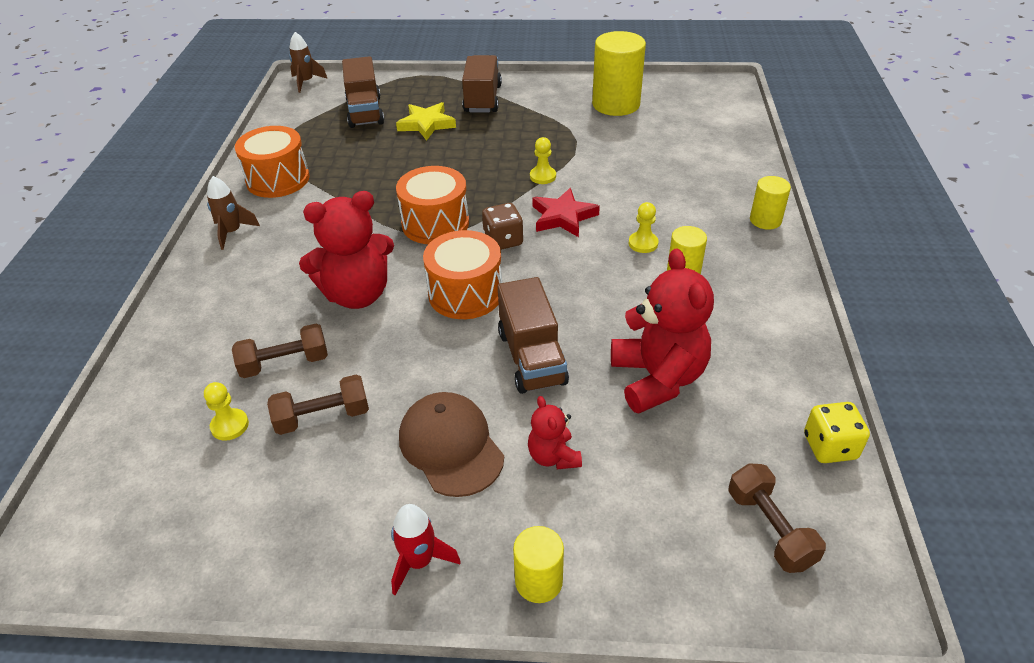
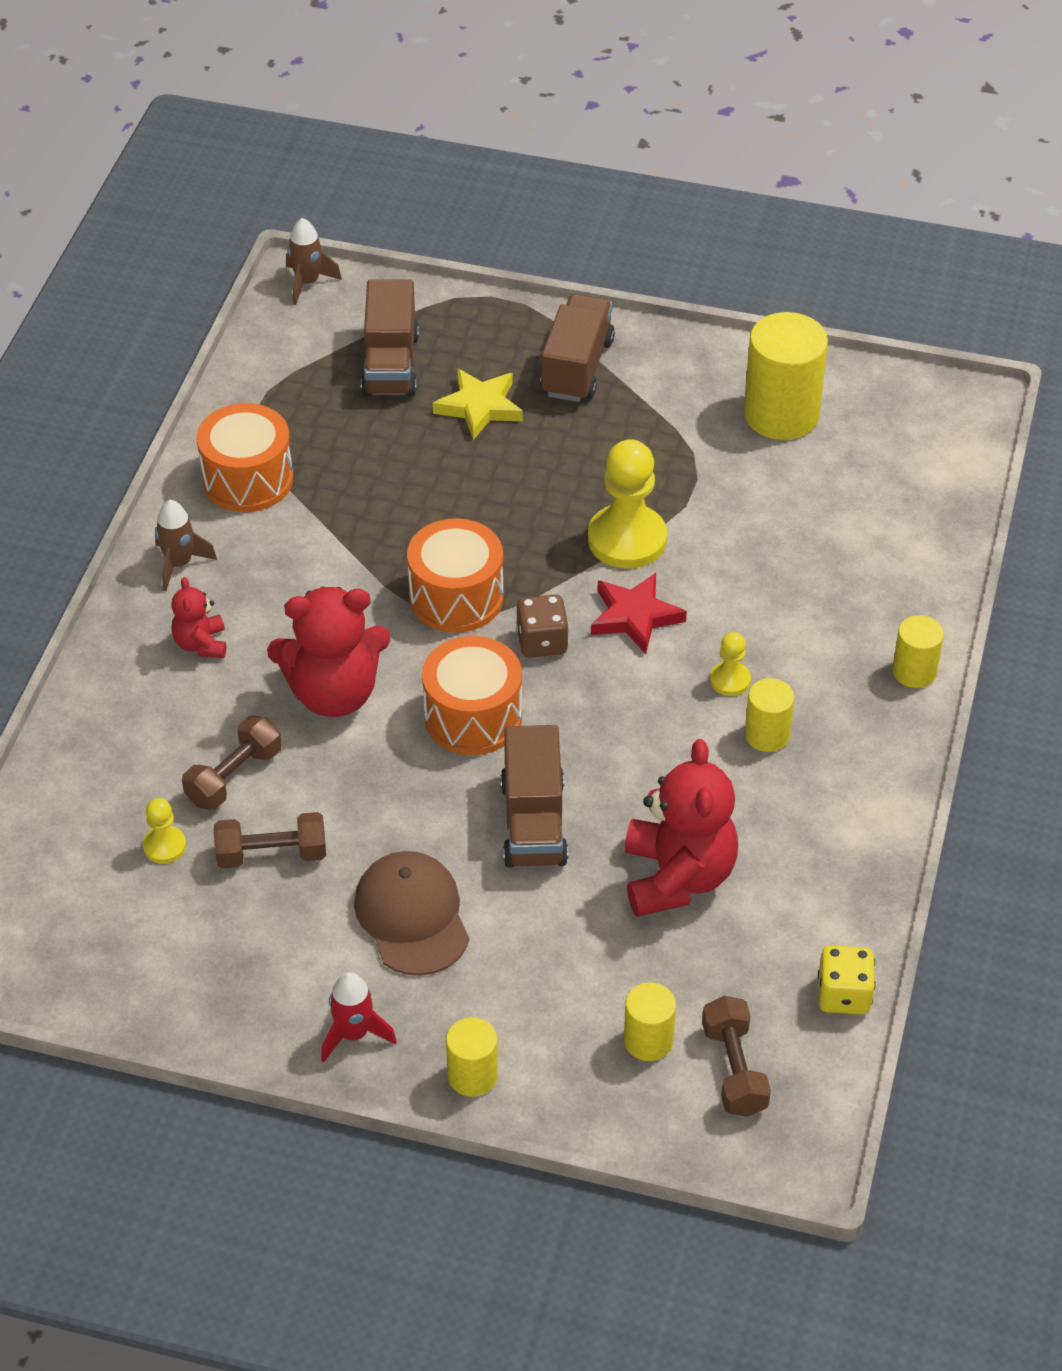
camera: 10 degrees right, 5 degrees up
(285, 363) = (234, 776): brown dumbbell -> brown dumbbell turned 45 degrees counterclockwise
(543, 176) = (627, 539): yellow pawn -> yellow pawn, size x2.03
(553, 456) = (525, 949): red teddy bear -> red teddy bear (201, 644)
(685, 516) = (648, 1040): none -> yellow cylinder

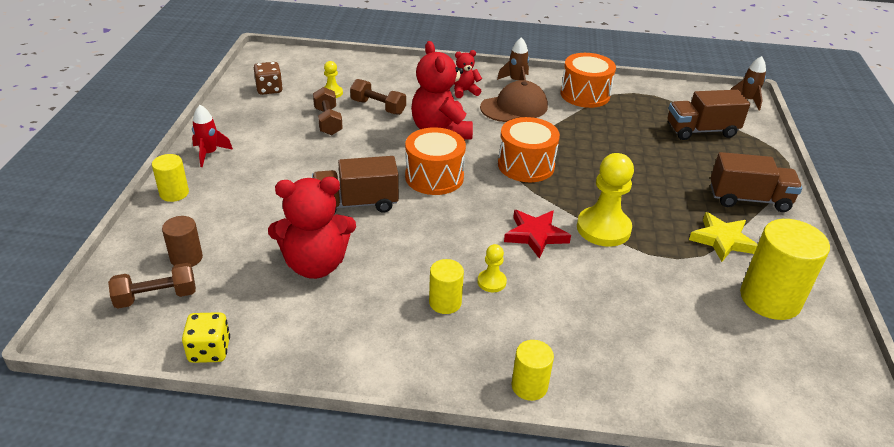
camera: 80 degrees right, 10 degrees down
(412, 916) = (286, 166): brown cap -> brown cap (514, 107)
(479, 407) = (687, 163): yellow star -> yellow star (722, 240)
(542, 642) = (500, 199): brown dice -> brown dice (269, 89)
(648, 1040) = (186, 258): yellow cylinder -> brown cylinder

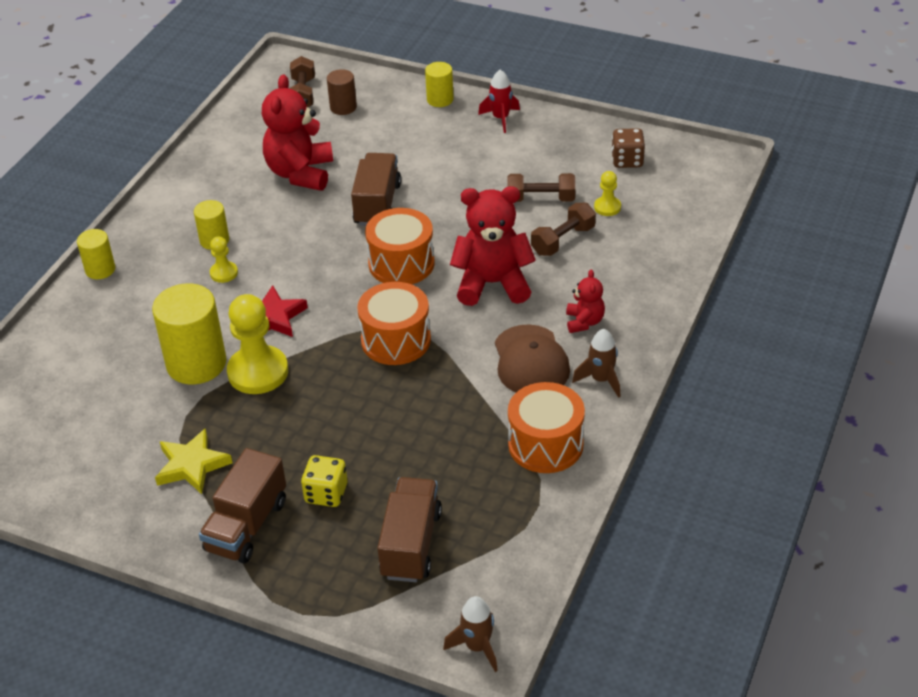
camera: 110 degrees right, 5 degrees up
(209, 350) = (231, 118): yellow dice -> yellow dice (326, 493)
(770, 299) = (93, 465): yellow cylinder -> yellow cylinder (196, 363)

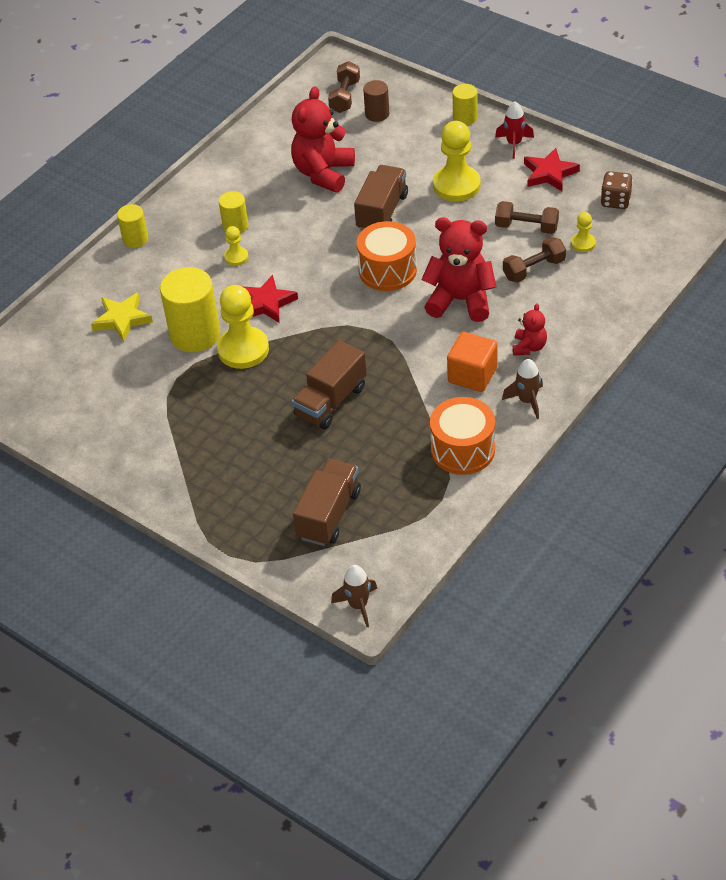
camera: 15 degrees right, 5 degrees up
(192, 465) = (172, 420): yellow star -> yellow star (122, 319)
(247, 526) = (203, 477): brown truck -> brown truck (331, 401)
(326, 493) = (272, 462): yellow dice -> none
(396, 340) = (364, 339): orange drum -> none
(451, 167) = (456, 185): none -> yellow pawn
(531, 361) = (472, 375): brown cap -> orange cube
(548, 142) = (549, 173): none -> red star

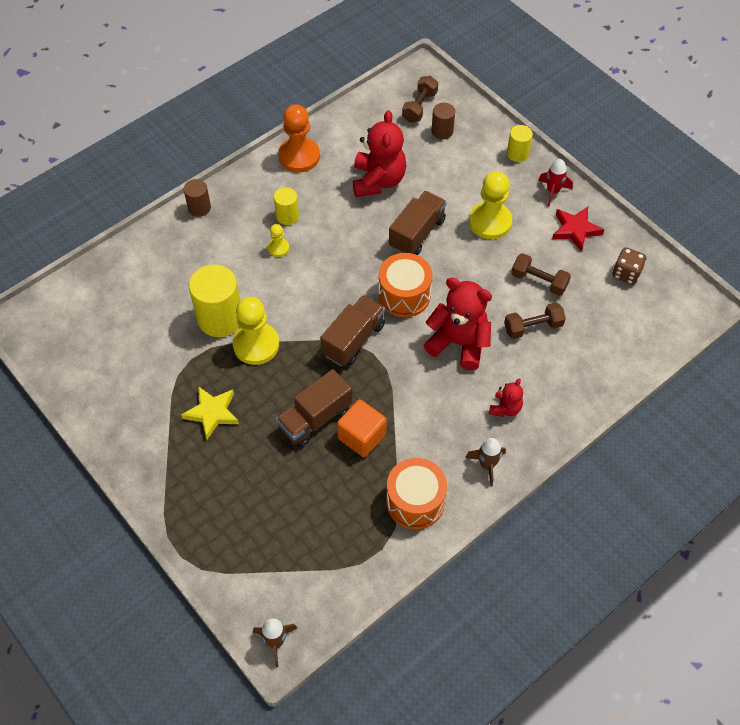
camera: 10 degrees right, 10 degrees up
(122, 319) = (163, 287): yellow star -> yellow star (212, 413)
(135, 239) = (199, 208): yellow cylinder -> brown cylinder
(229, 169) = (299, 156): none -> orange pawn
(266, 303) = (290, 302): red star -> none
(323, 173) = (378, 181): red teddy bear -> red teddy bear turned 150 degrees clockwise
(329, 514) = (278, 538): brown truck -> brown truck (353, 340)
(472, 375) = (446, 424): orange cube -> orange cube (362, 436)
(583, 243) = (584, 311): yellow pawn -> none

